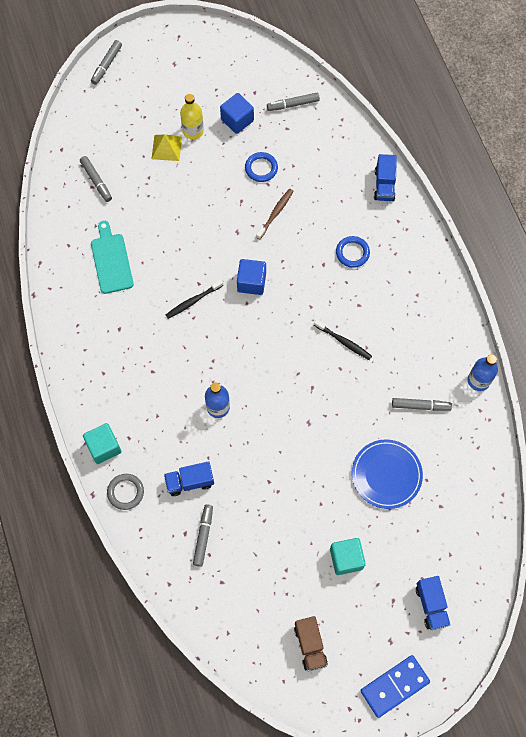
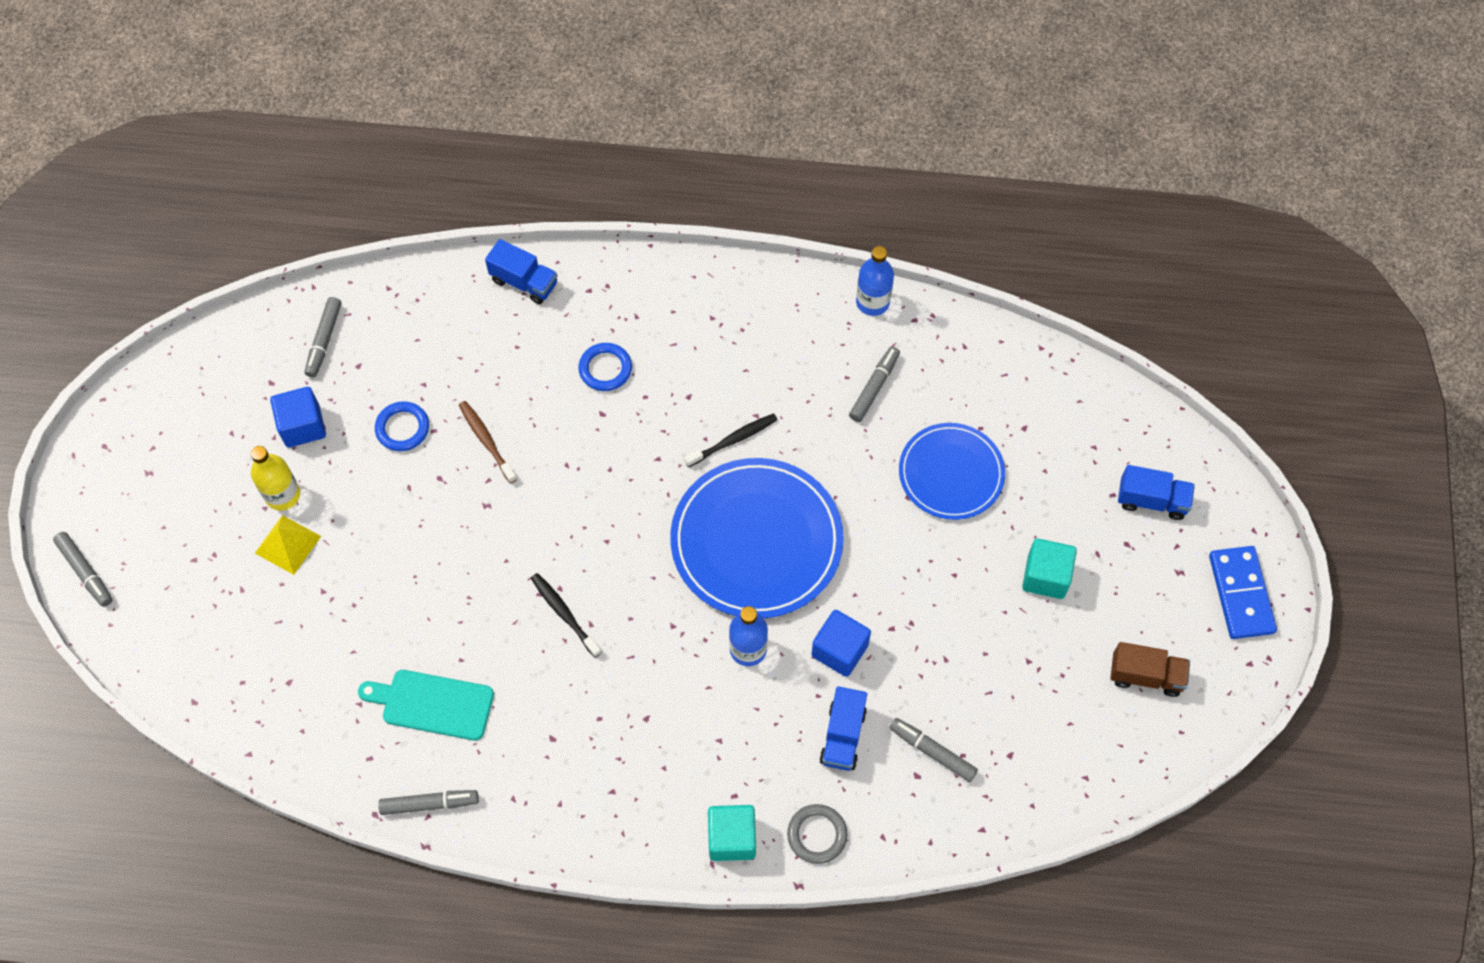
camera: 65 degrees left, 5 degrees down
(96, 181) = (282, 671): grey marker -> grey marker (429, 804)
(193, 301) = (564, 614): black toothbrush -> black toothbrush turned 150 degrees clockwise
(251, 282) = (578, 520): blue cube -> blue cube (839, 650)
(286, 382) = (756, 541): none -> blue plate

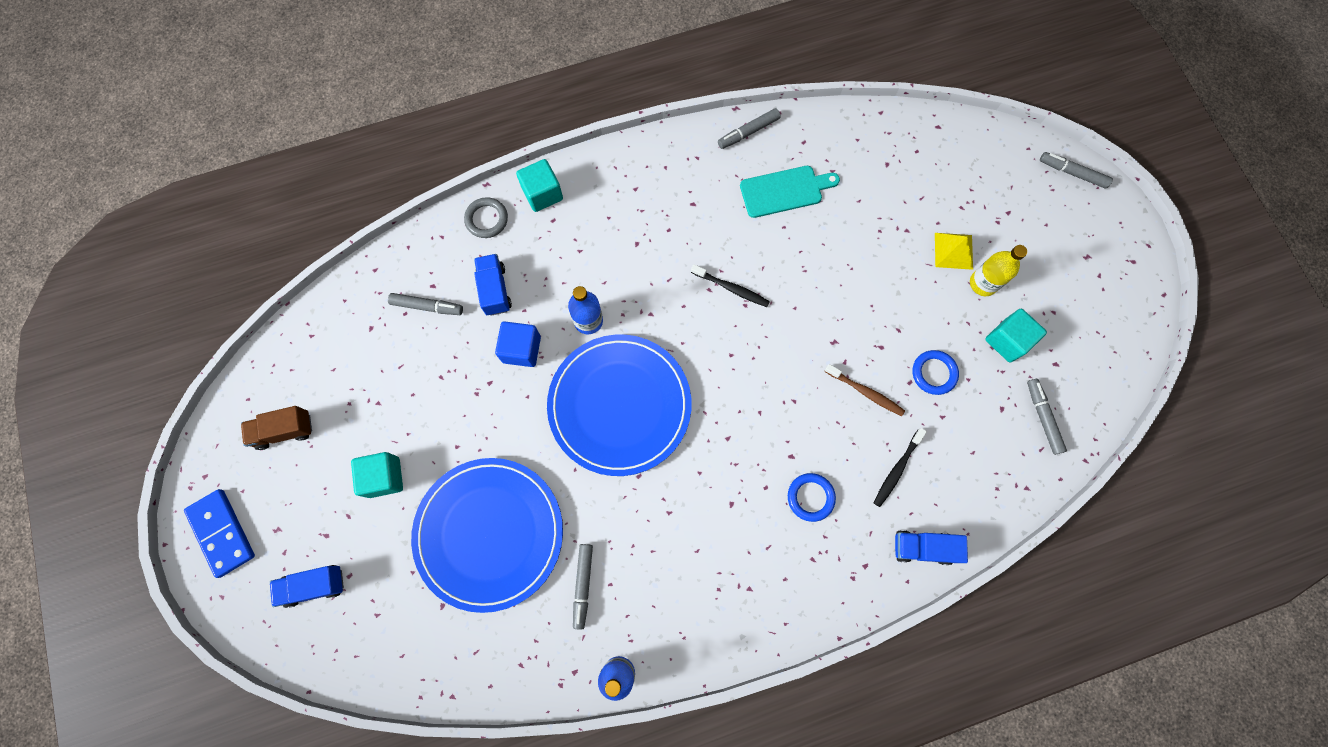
camera: 155 degrees right, 10 degrees up
(303, 426) = (1007, 341): blue cube -> turquoise cube
(733, 440) = (677, 481): black toothbrush -> black toothbrush (897, 469)
(951, 473) = (489, 533): blue plate -> blue plate, size x1.60

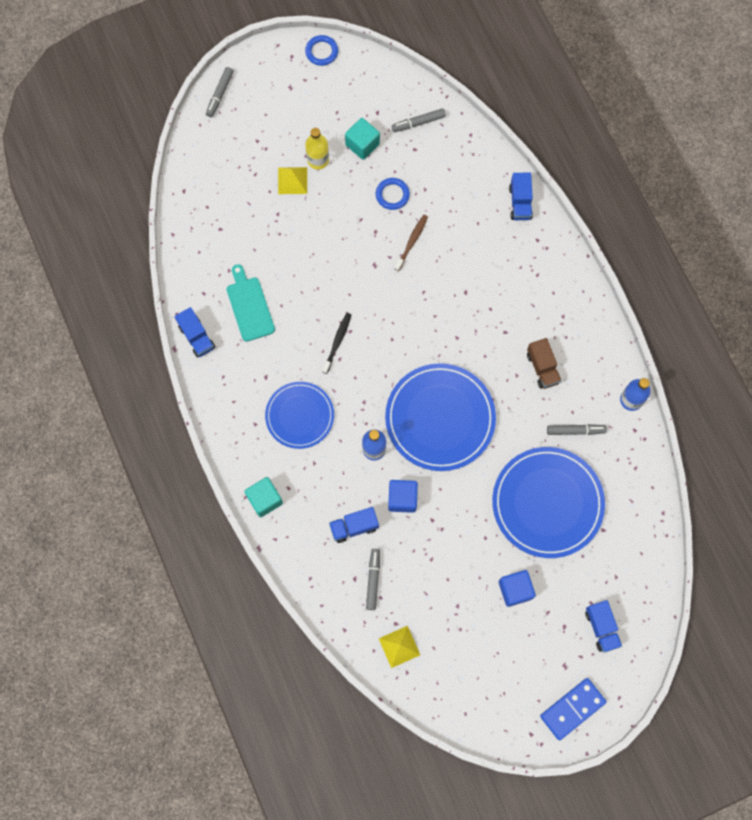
camera: 95 degrees left, 0 degrees up
(284, 431) = (487, 677): brown truck -> brown truck (542, 368)
(342, 329) = (399, 646): none -> yellow pyramid
(384, 477) = (515, 590): turquoise cube -> blue cube
(486, 219) = (291, 543): grey ring -> none
(640, 238) = (299, 416): none -> blue plate
(748, 132) = (197, 337): grey marker -> blue truck
(810, 497) = (494, 277): blue ring -> blue ring (321, 52)
(897, 469) = (467, 220): black toothbrush -> none

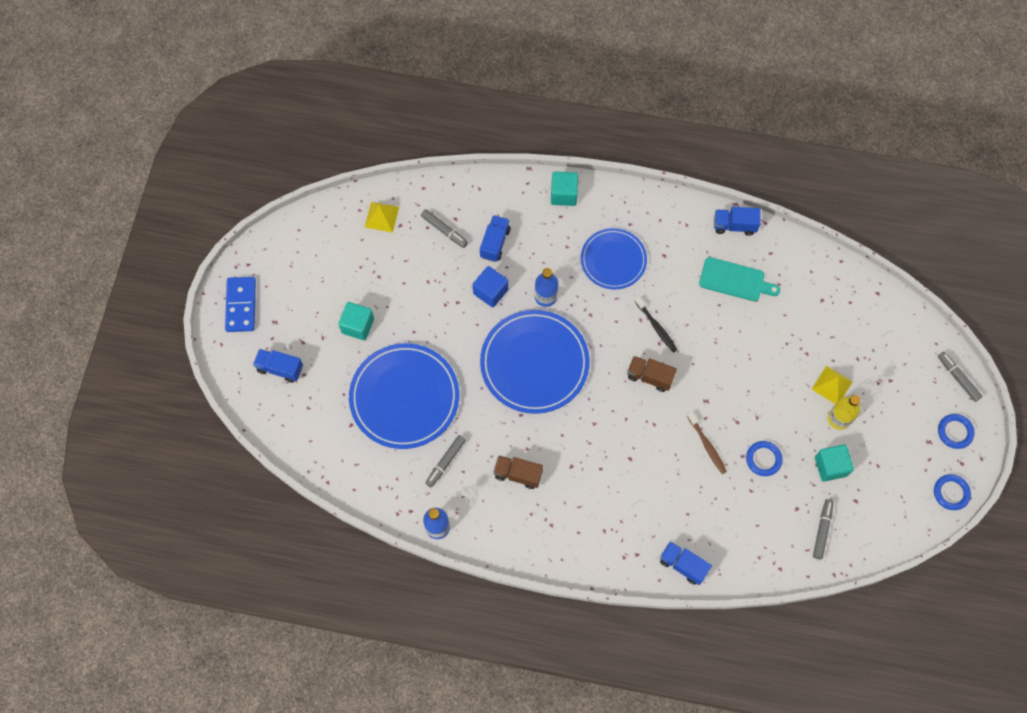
camera: 125 degrees right, 5 degrees down
(268, 73) = (955, 432): none -> blue ring
(385, 320) = (650, 377): none -> brown truck
(515, 590) = (358, 326): blue cube -> turquoise cube

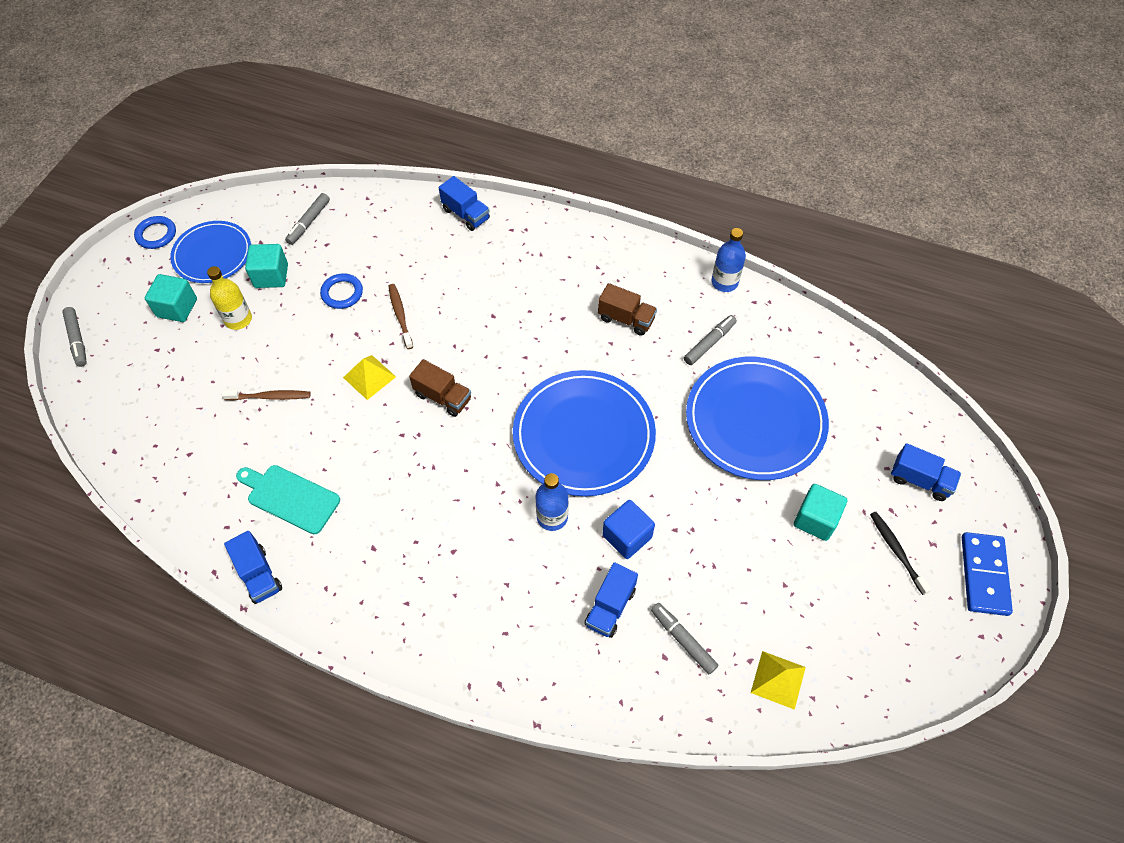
camera: 170 degrees left, 10 degrees down
(563, 194) = (492, 668): turquoise cube -> turquoise cube (177, 308)
(613, 260) = (446, 553): blue plate -> blue plate (212, 254)
(656, 327) = (415, 454): black toothbrush -> black toothbrush (896, 551)
(734, 226) = (259, 575): blue truck -> blue truck turned 45 degrees clockwise
(783, 354) = (270, 397): none -> brown toothbrush
(831, 385) = (228, 354): yellow pyramid -> yellow pyramid (369, 377)
(955, 432) = (116, 287): blue ring -> none

